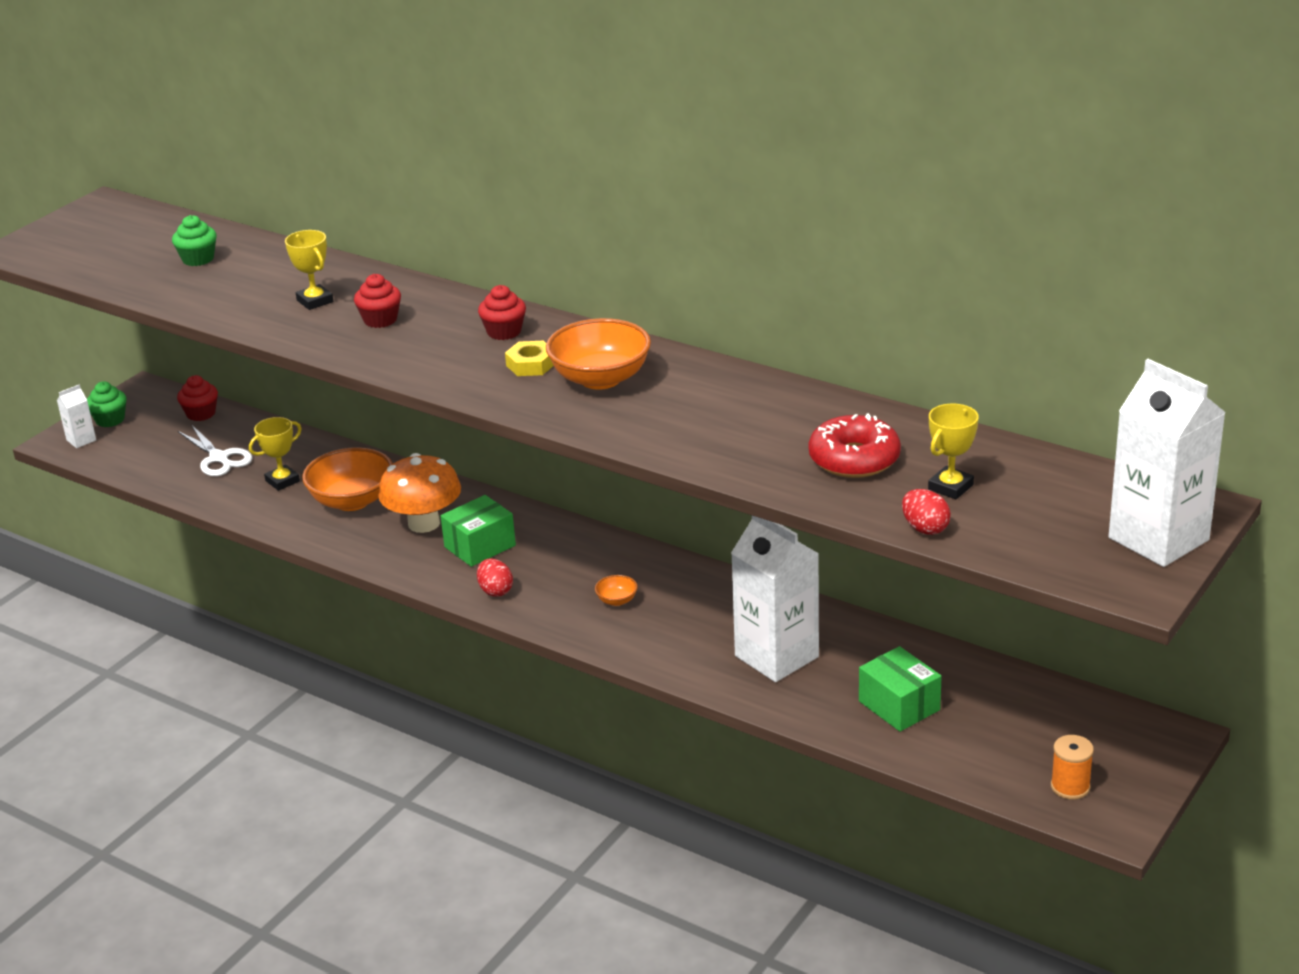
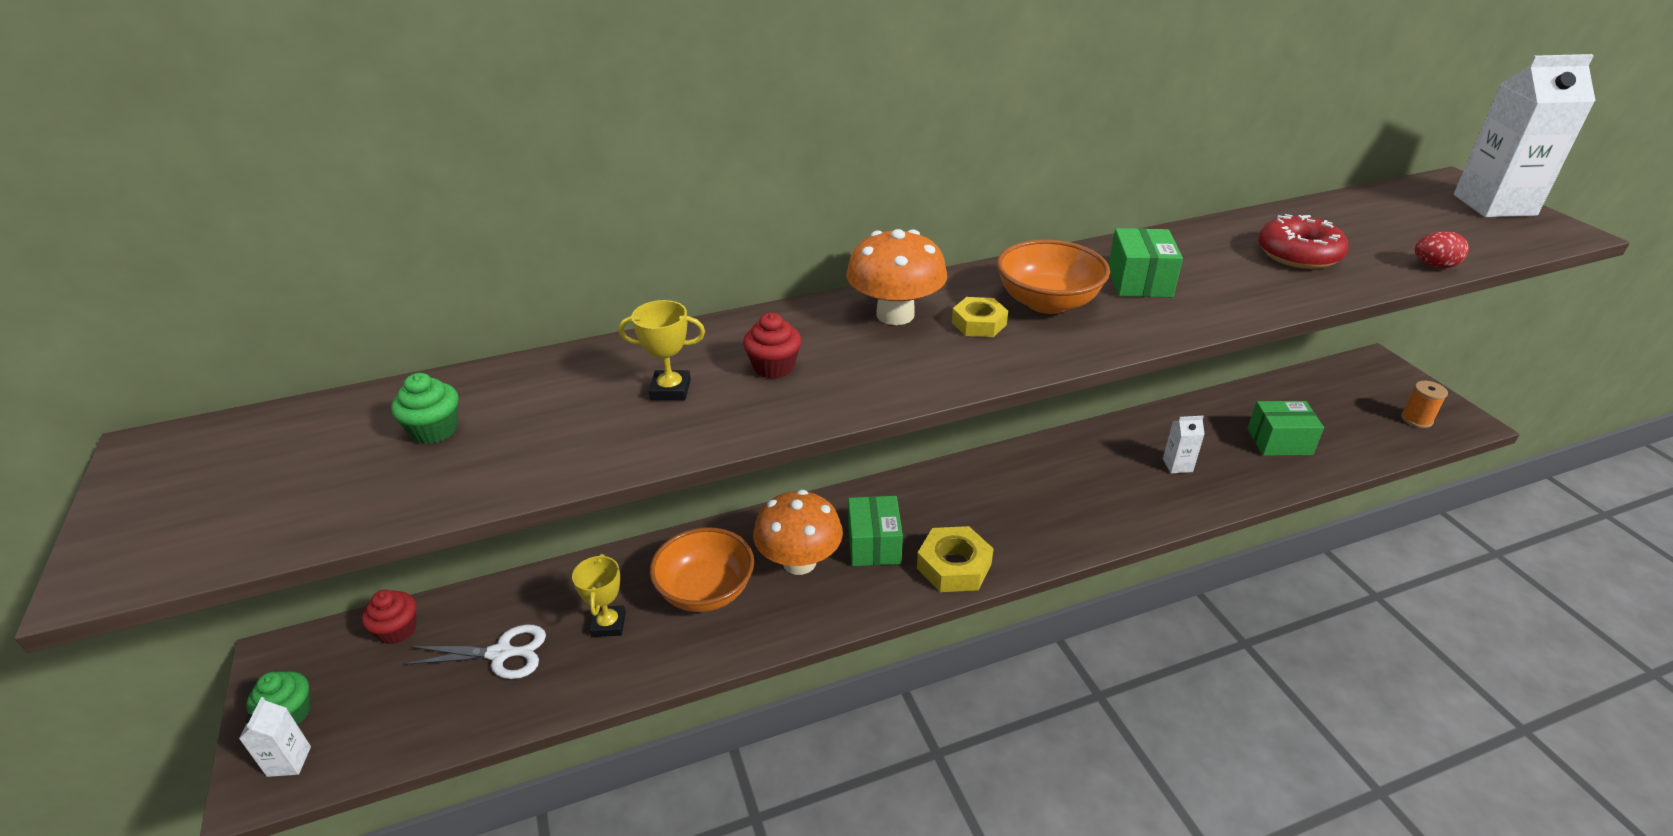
camera: 55 degrees left, 5 degrees up
(495, 591) = (954, 566): red egg -> yellow nut
(504, 332) = (895, 315): red cupcake -> orange mushroom
(617, 600) = (1033, 506): orange bowl -> none
(691, 404) = (1139, 281): none -> green box
(776, 656) = (1177, 465): white carton -> white carton, size x0.45
(950, 487) = (1372, 238): yellow trophy -> none

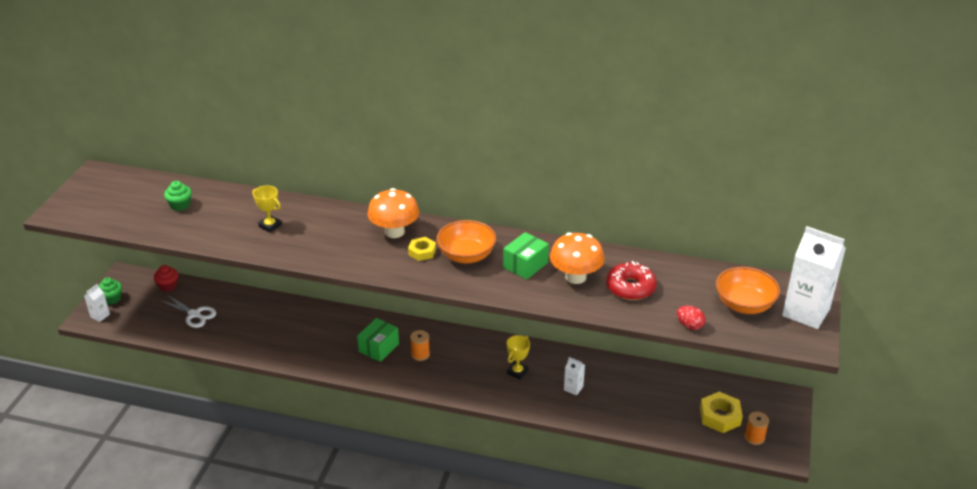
camera: 35 degrees right, 0 degrees up
(608, 624) = (241, 324): yellow trophy -> yellow trophy (517, 372)
(706, 591) = (290, 330): orange bowl -> orange bowl (744, 305)
(774, 367) = (317, 233): red cupcake -> none
(799, 562) = (339, 338): orange mushroom -> orange mushroom (575, 277)
(942, 523) = (420, 354): none -> orange spool
(954, 566) = (401, 375): yellow nut -> yellow nut (720, 416)
(1279, 441) = (649, 406): green box -> none

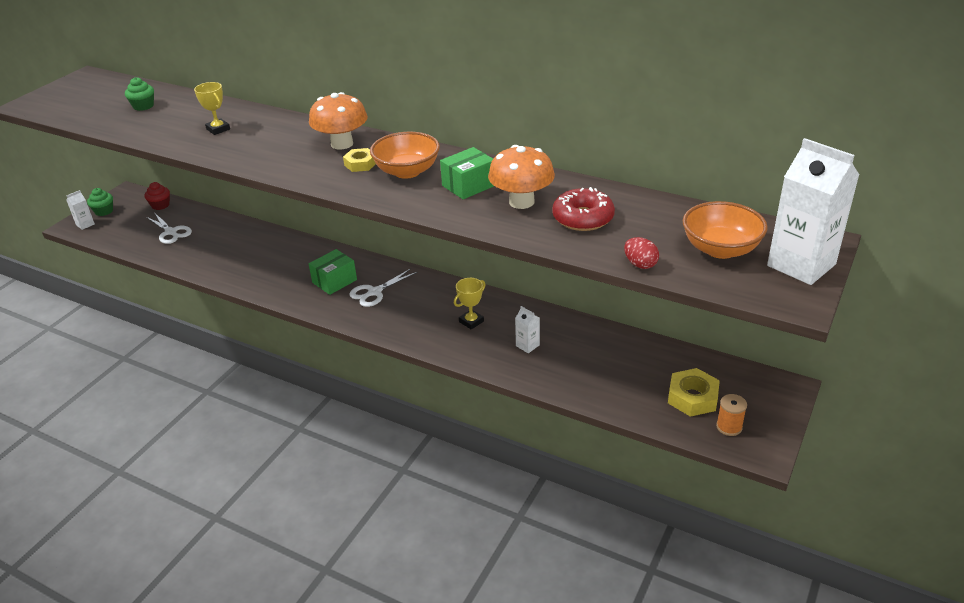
camera: 15 degrees right, 0 degrees up
(420, 354) = (374, 292): orange spool -> white scissors

